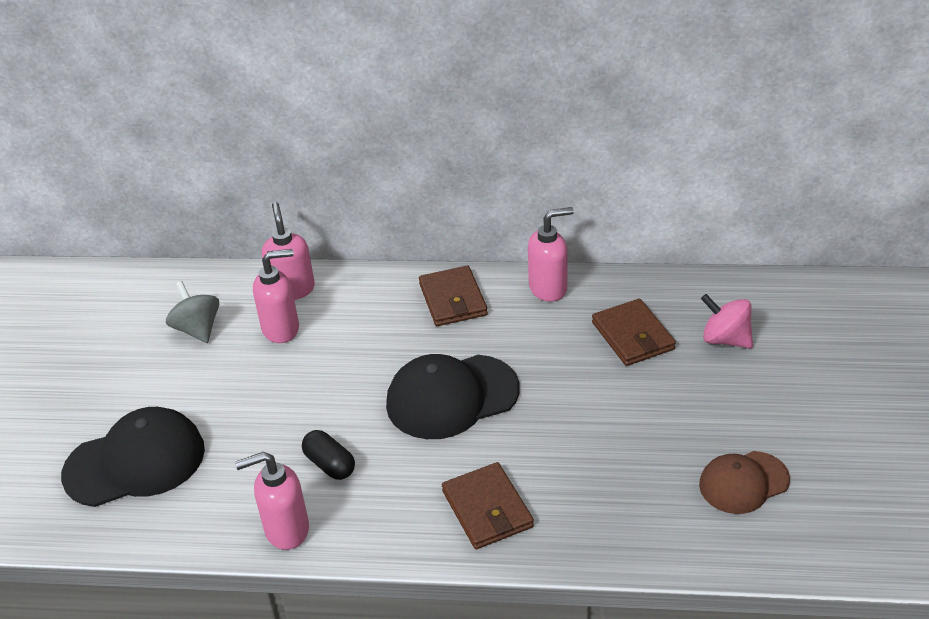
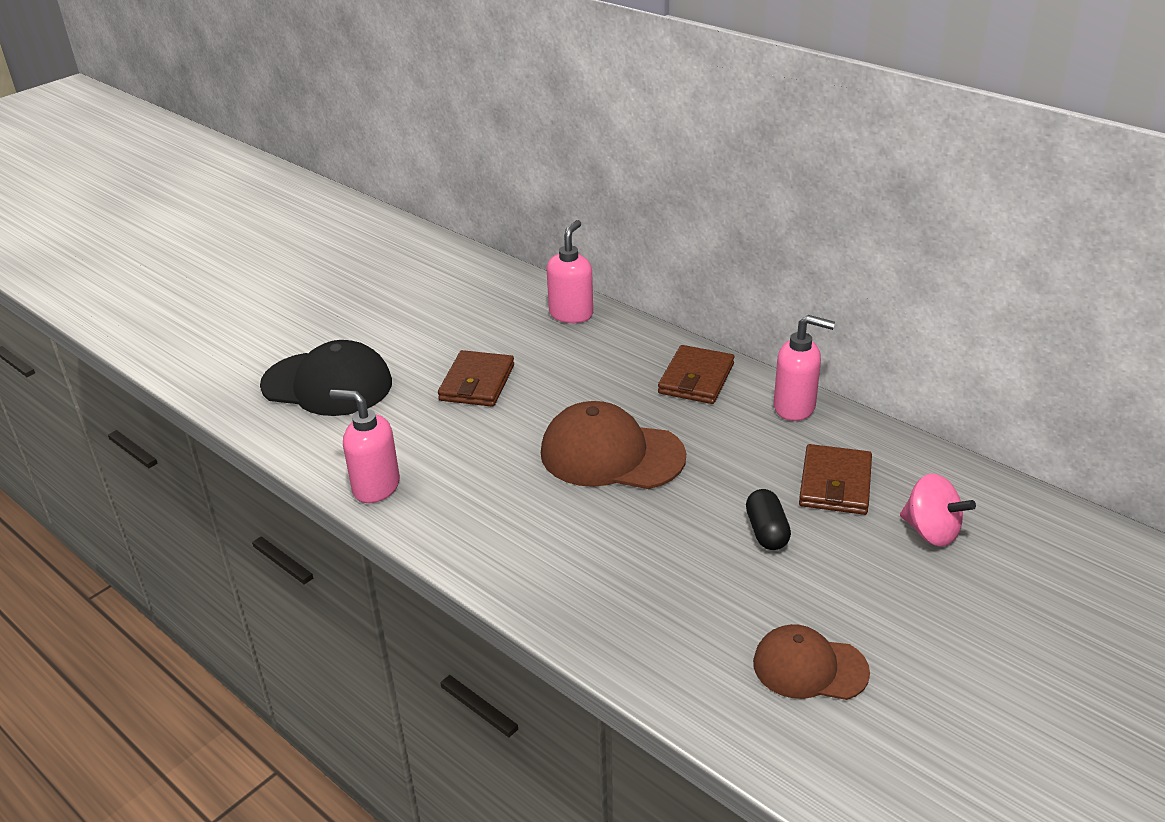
camera: 35 degrees right, 5 degrees down
(197, 329) = (469, 312): grey spinning top -> none
(281, 329) = (531, 339): pink soap dispenser -> none
(330, 464) = (459, 456): black capsule -> black capsule (766, 531)
(451, 397) = (611, 454): black cap -> brown cap
(487, 509) = (544, 557): brown wallet -> brown wallet (477, 383)
(725, 339) = (931, 532): pink spinning top -> pink spinning top turned 150 degrees clockwise

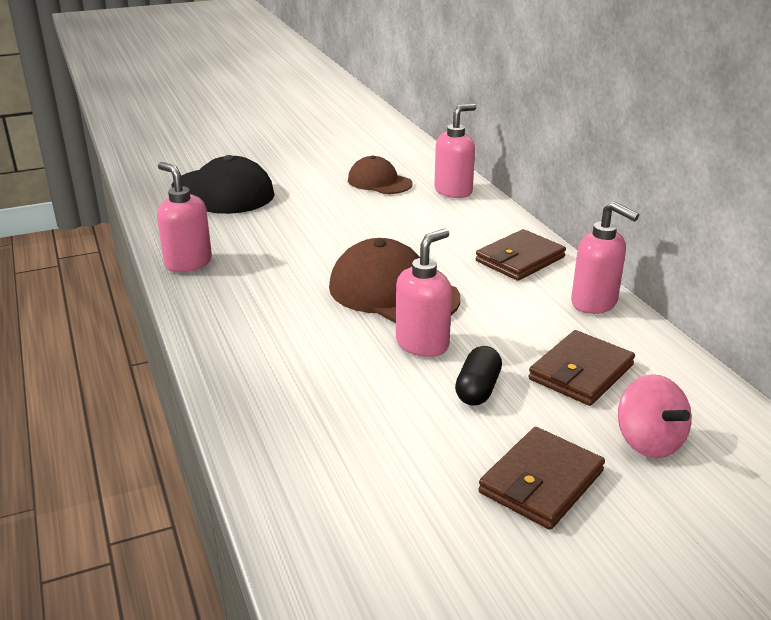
camera: 25 degrees right, 5 degrees down
(477, 383) = (333, 217): brown wallet -> brown wallet (541, 482)
(684, 502) = (423, 344): none -> pink soap dispenser
(809, 667) = (415, 513): brown cap -> brown cap (379, 182)

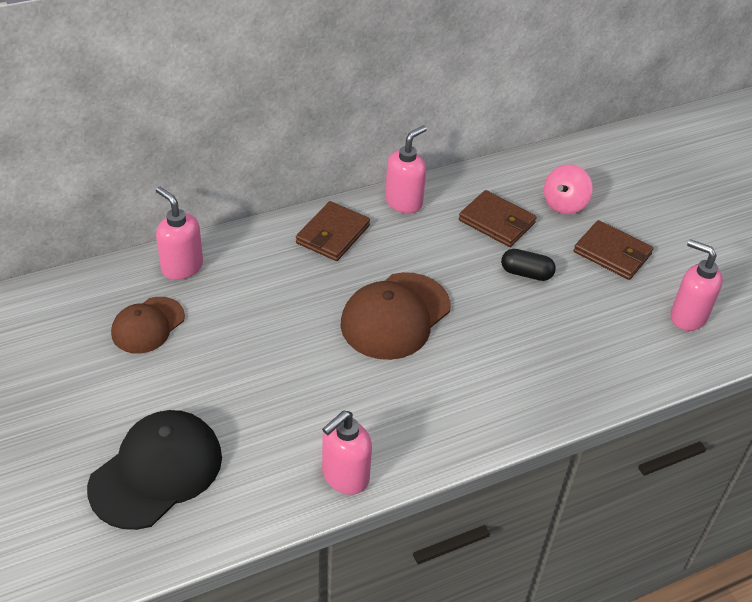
camera: 95 degrees left, 15 degrees up
(423, 344) = (473, 299): pink soap dispenser -> pink soap dispenser (687, 317)
(520, 259) = (333, 234): brown wallet -> brown wallet turned 75 degrees clockwise
(648, 442) = (564, 204): pink spinning top -> pink spinning top turned 150 degrees clockwise

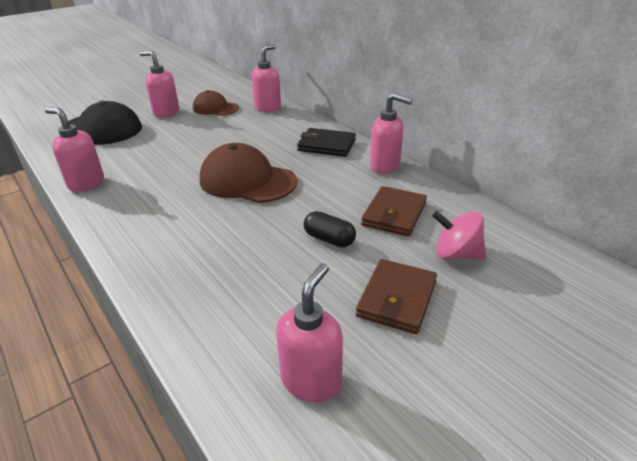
camera: 80 degrees right, 10 degrees down
(131, 387) = (166, 113): none -> pink soap dispenser
(333, 234) = (326, 145): brown wallet -> black wallet
(526, 273) = (329, 239): black capsule -> black capsule turned 60 degrees counterclockwise

